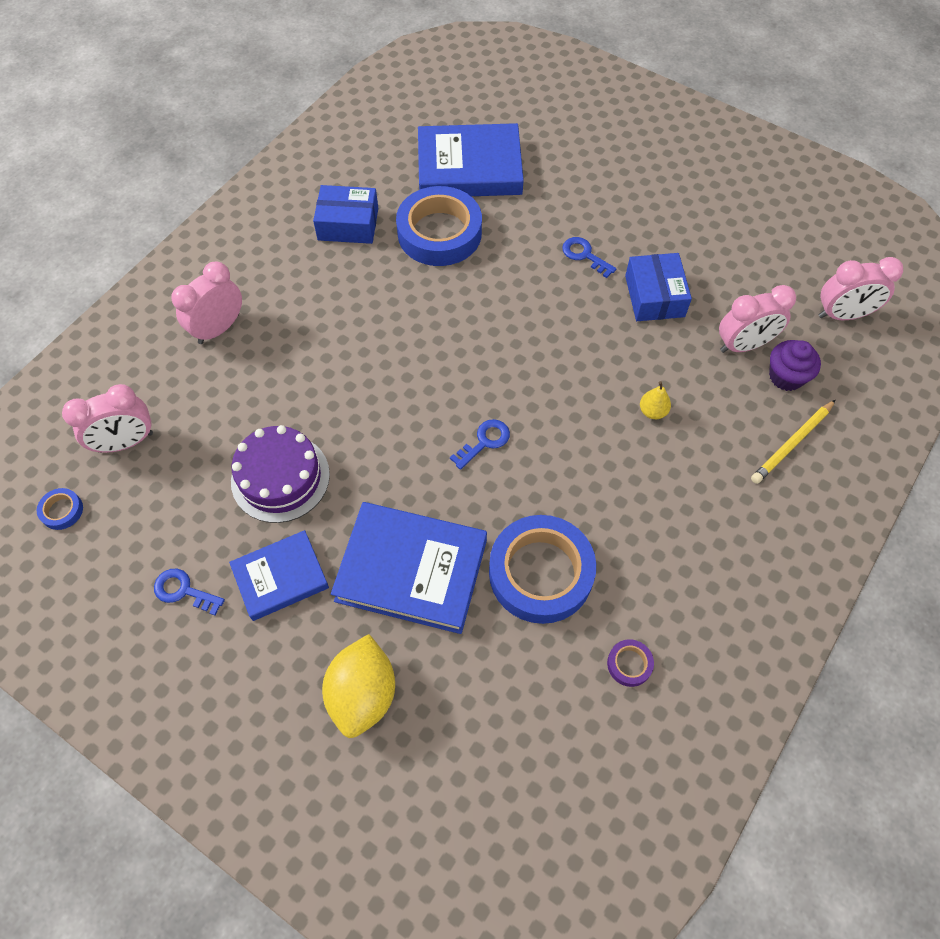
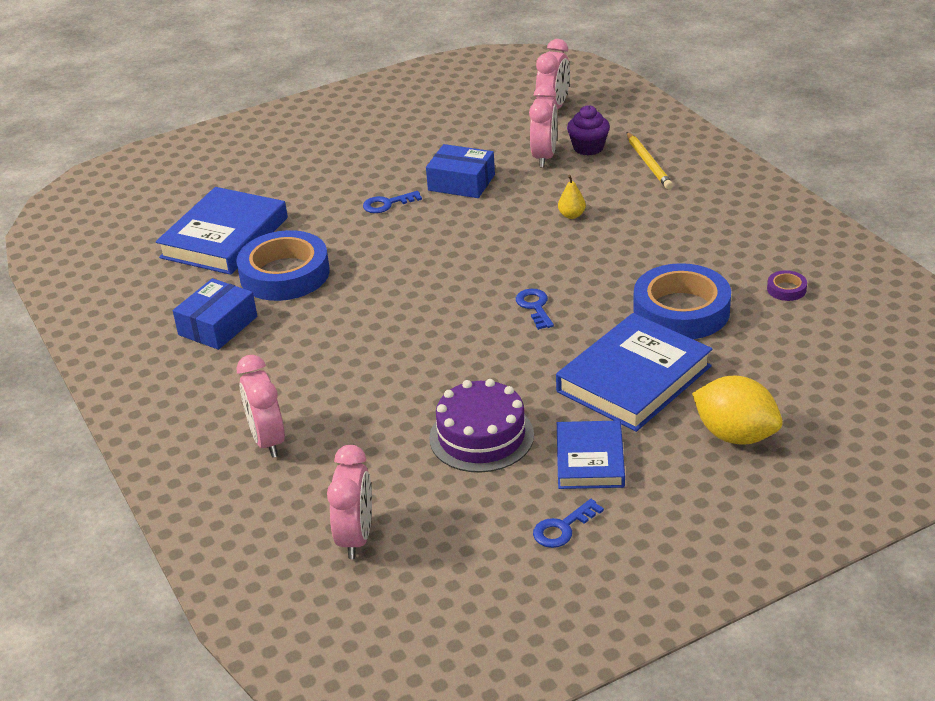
camera: 60 degrees left, 25 degrees down
(62, 511) = (405, 603): blue tape -> none

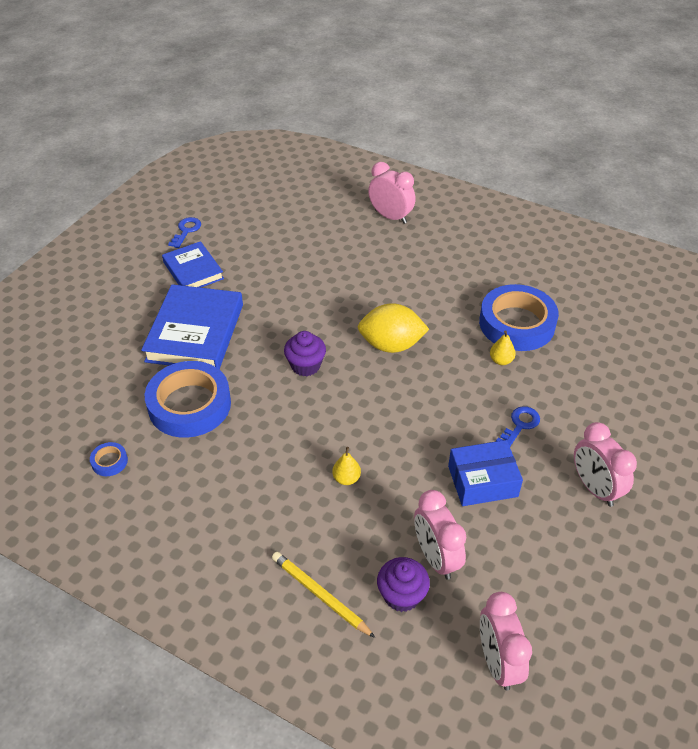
camera: 145 degrees right, 10 degrees up
(218, 326) = (509, 269): blue box -> none
(224, 237) = (603, 337): blue book -> none
(341, 250) = (501, 360): none -> yellow pear
(356, 537) = (292, 191): pink clock -> pink clock (594, 488)
(481, 436) = (269, 261): purple cake -> none
(535, 307) = (305, 365): blue key -> purple cupcake
(735, 435) = (107, 317): yellow lemon -> yellow lemon (391, 345)
(786, 289) = (109, 461): purple tape -> blue tape

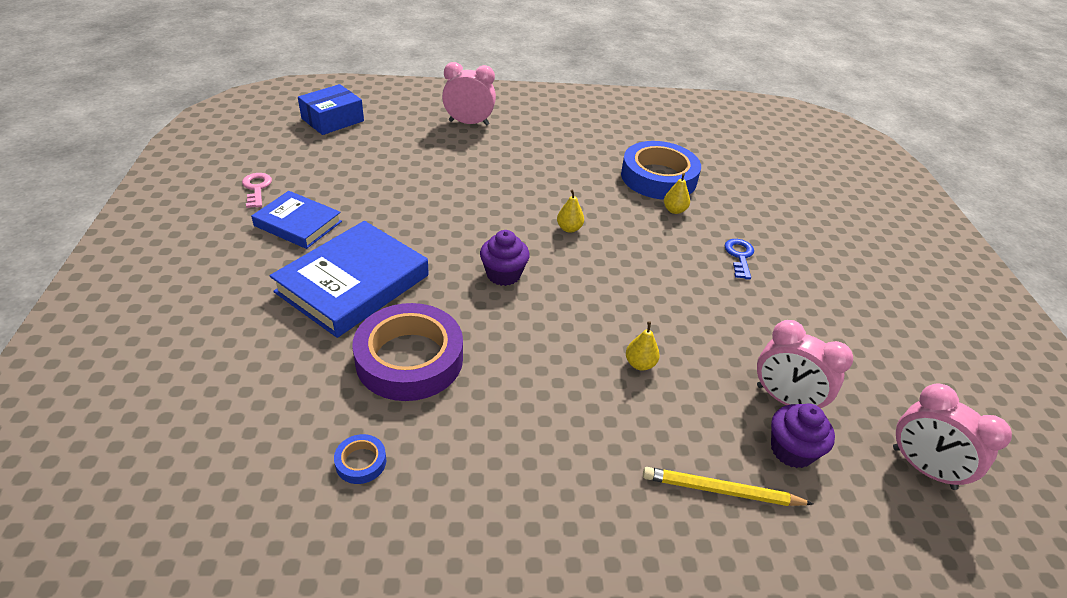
camera: 35 degrees left, 5 degrees down
(186, 231) = (257, 188): blue key -> pink key
(189, 405) = (409, 359): blue tape -> purple tape
(195, 332) = (353, 283): blue book -> blue book turned 60 degrees clockwise
(391, 345) = (569, 228): yellow lemon -> yellow pear
(482, 481) = (756, 315): blue box -> blue box (332, 120)
(594, 488) = (842, 284): pink clock -> none

